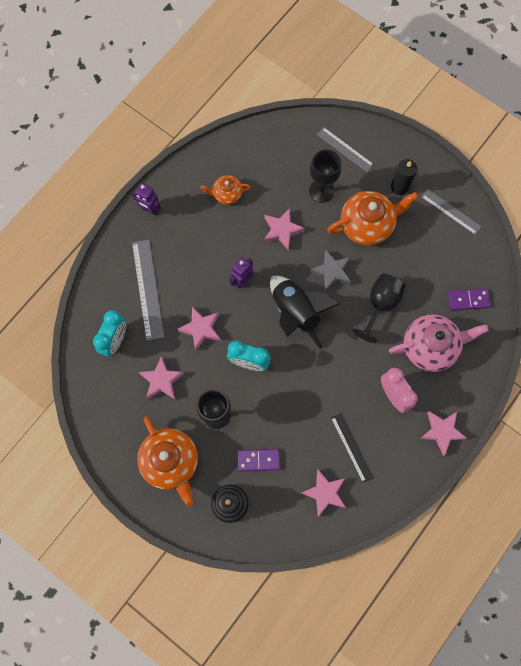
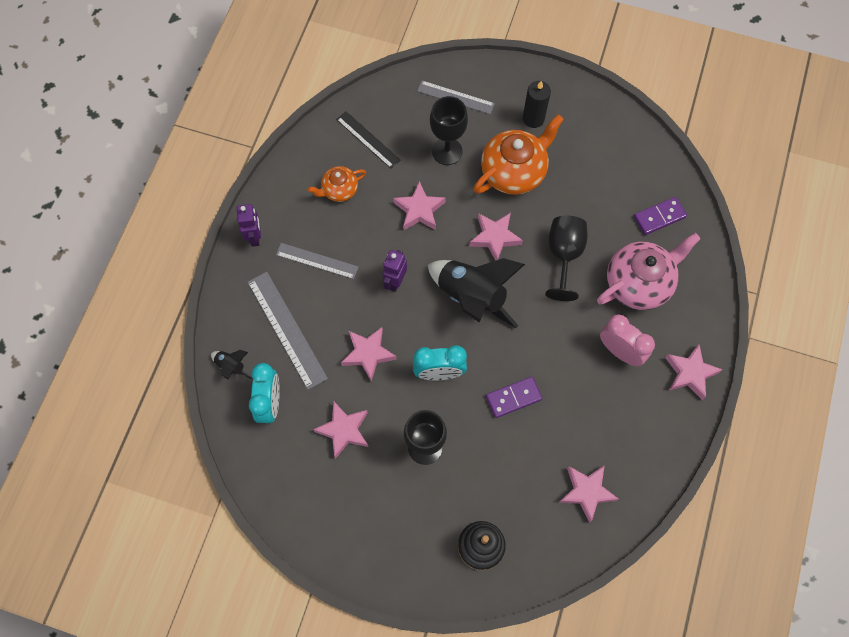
camera: 20 degrees left, 5 degrees down
(97, 303) = (231, 366): none -> black rocket
(150, 209) = (255, 237): purple robot -> purple robot turned 105 degrees counterclockwise
(171, 462) = (391, 523): orange teapot -> none
(258, 460) = (494, 482): purple domino -> purple domino (513, 397)
(331, 272) = (494, 237): grey star -> pink star
(352, 447) = (596, 428): black ruler -> black ruler (368, 139)
(451, 211) = (601, 127): grey ruler -> grey ruler (317, 260)

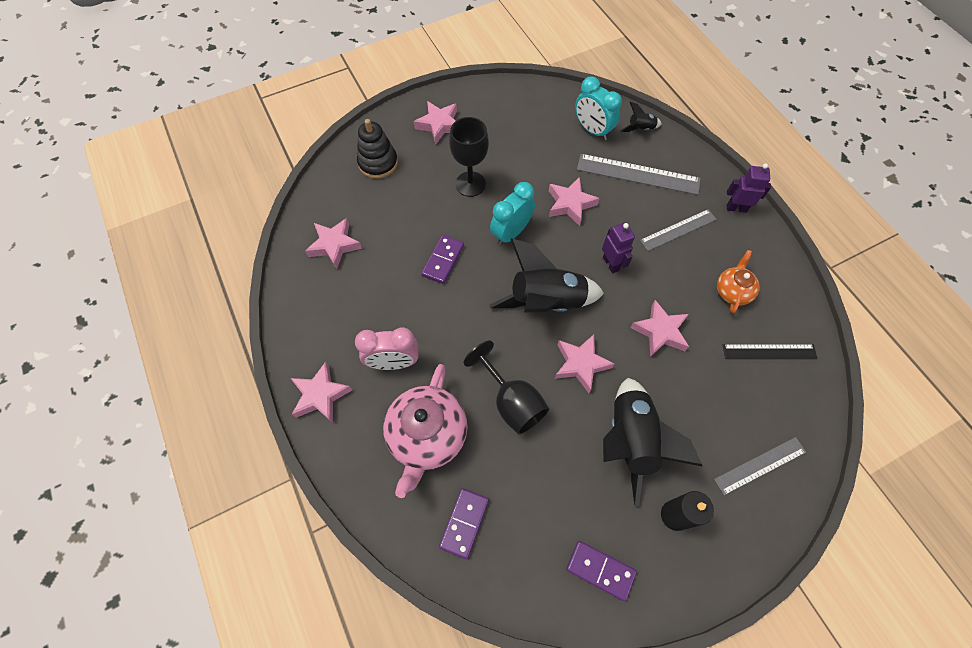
camera: 135 degrees right, 5 degrees down
(255, 237) = (736, 208): purple robot -> purple robot turned 150 degrees clockwise
(344, 430) = (531, 152): pink star -> pink star (439, 125)
(447, 151) = (702, 403): black goblet -> none
(514, 172) = (630, 440): orange teapot -> black rocket
(603, 132) = (600, 570): none -> purple domino

